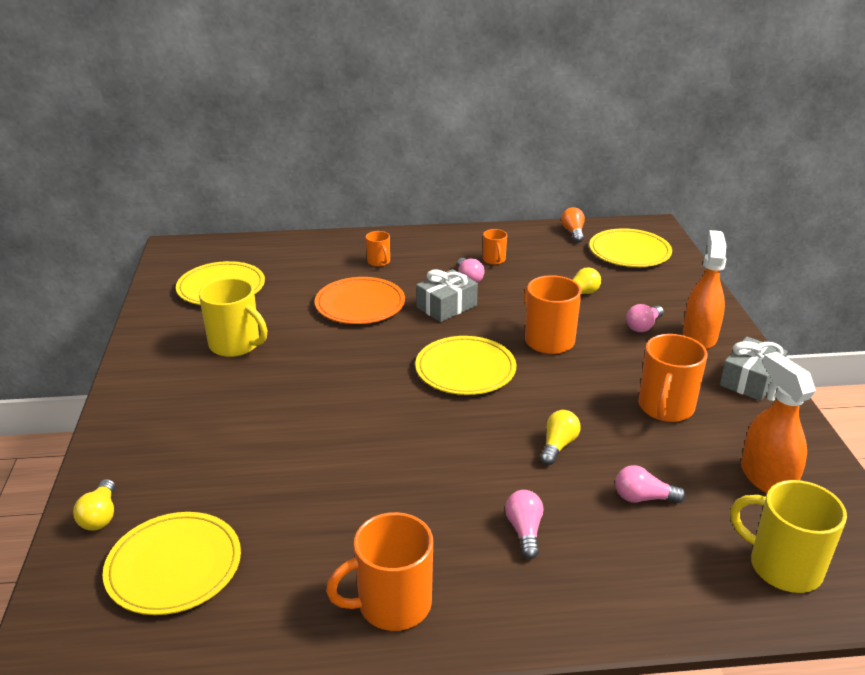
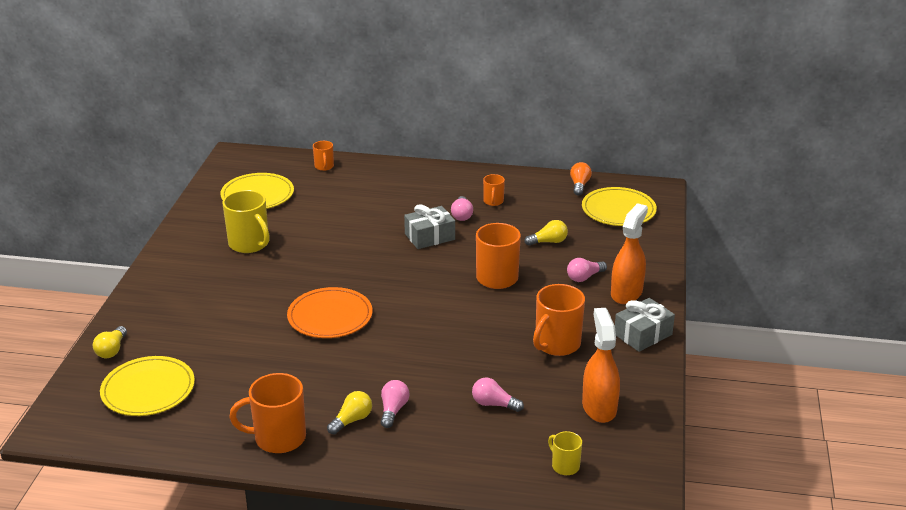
camera: 15 degrees right, 0 degrees up
(360, 304) = (360, 225): orange plate -> orange plate (330, 316)
(379, 262) = (394, 190): orange mug -> orange mug (324, 166)
(465, 369) = (416, 290): yellow plate -> none
(558, 445) = (453, 358): yellow light bulb -> yellow light bulb (352, 420)
(783, 566) = (564, 466): yellow mug -> yellow mug, size x0.53

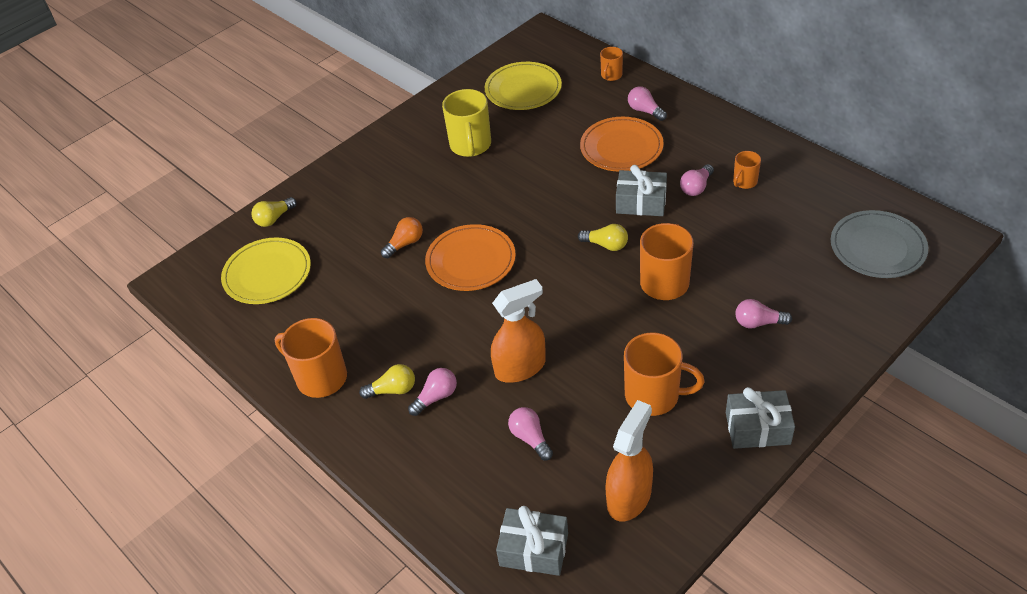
camera: 40 degrees right, 15 degrees up
(375, 181) = (645, 111): none -> pink light bulb
(379, 208) = (621, 147): none -> orange plate
(548, 242) = (759, 259): yellow light bulb -> yellow light bulb (606, 245)
(556, 344) = (654, 396): orange mug -> orange mug turned 150 degrees counterclockwise
(564, 466) = (534, 549): yellow mug -> grey gift
(579, 185) = (861, 195): orange light bulb -> orange light bulb (405, 244)
(618, 210) = (877, 247): yellow plate -> grey plate
(626, 293) = (787, 364): orange spray bottle -> orange spray bottle (520, 367)

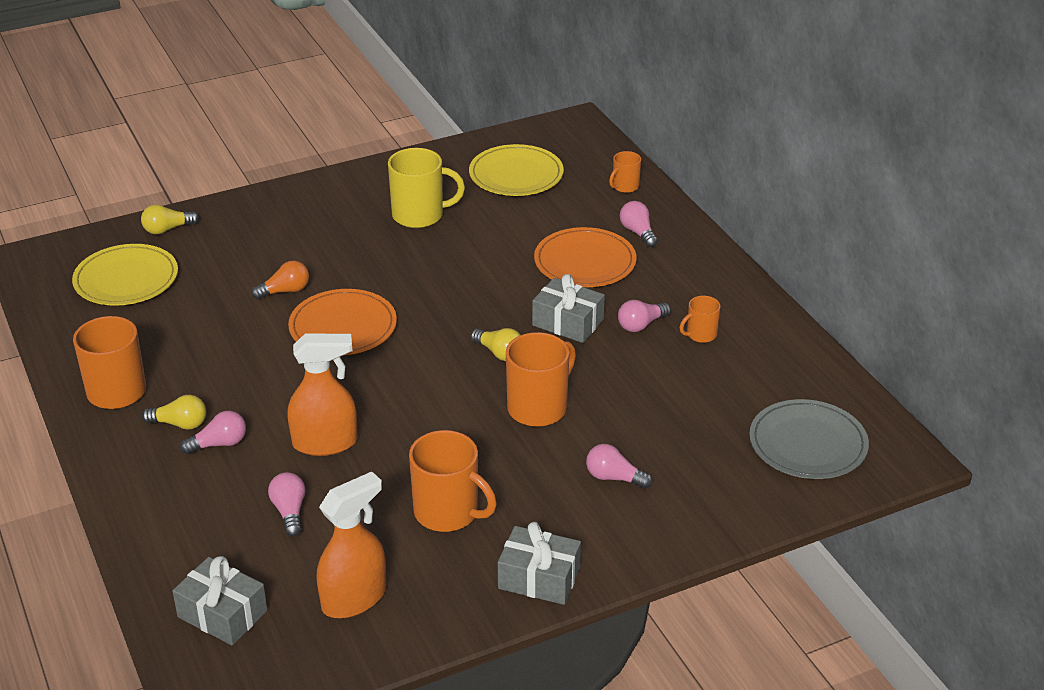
camera: 15 degrees right, 10 degrees down
(470, 145) = (419, 215): yellow mug -> yellow mug turned 105 degrees counterclockwise

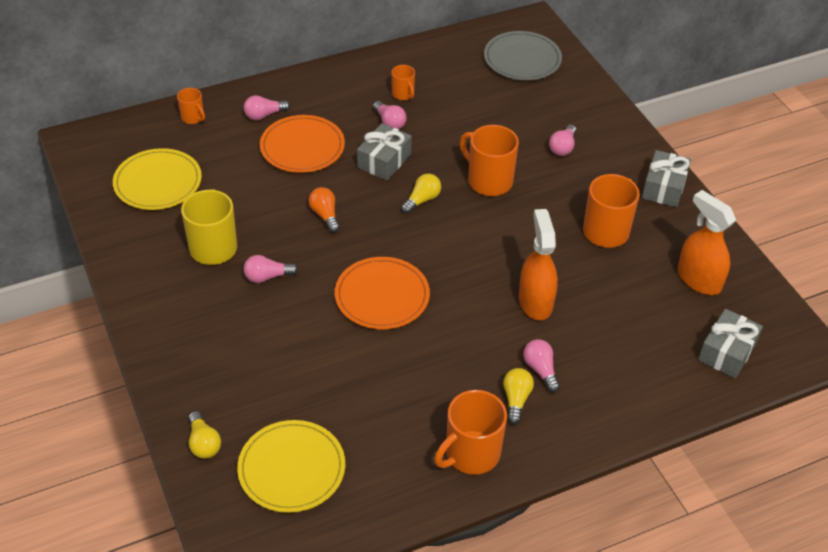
camera: 90 degrees left, 10 degrees up
(285, 291) = (324, 339): orange light bulb -> orange light bulb (325, 215)
(289, 512) = (616, 319): pink light bulb -> pink light bulb (267, 277)

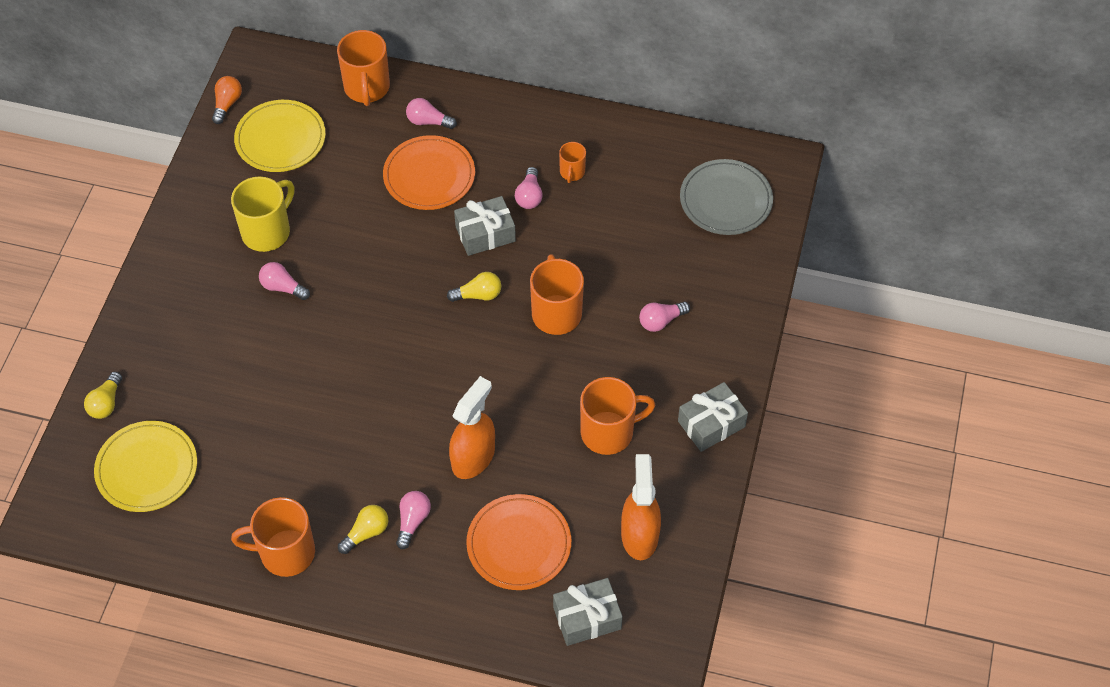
camera: 40 degrees right, 10 degrees up
(193, 118) = (367, 88): orange mug -> orange mug, size x1.87
(325, 215) = (383, 258): orange light bulb -> orange light bulb (227, 104)
(382, 296) = (354, 366): orange plate -> orange plate (519, 544)

